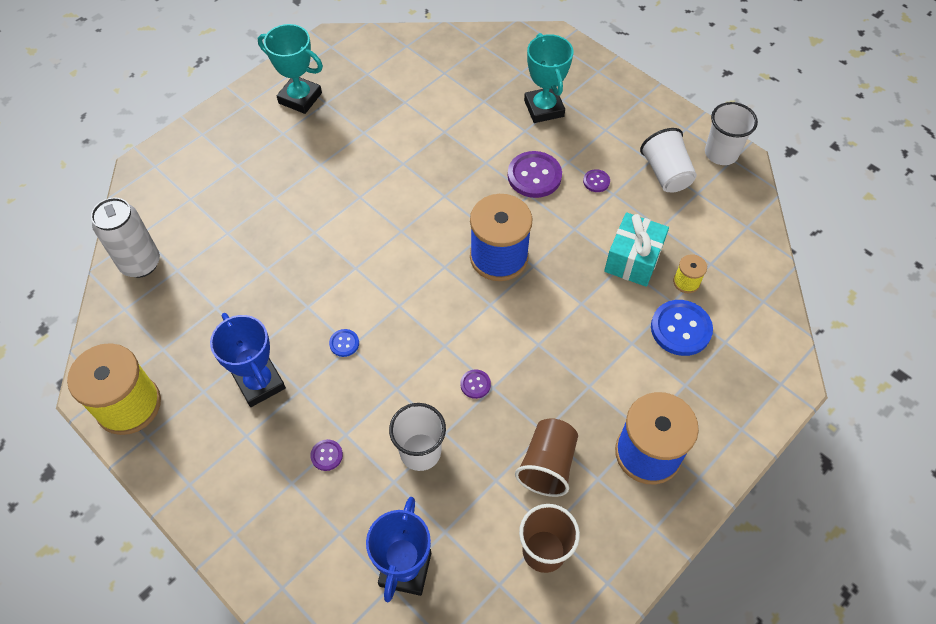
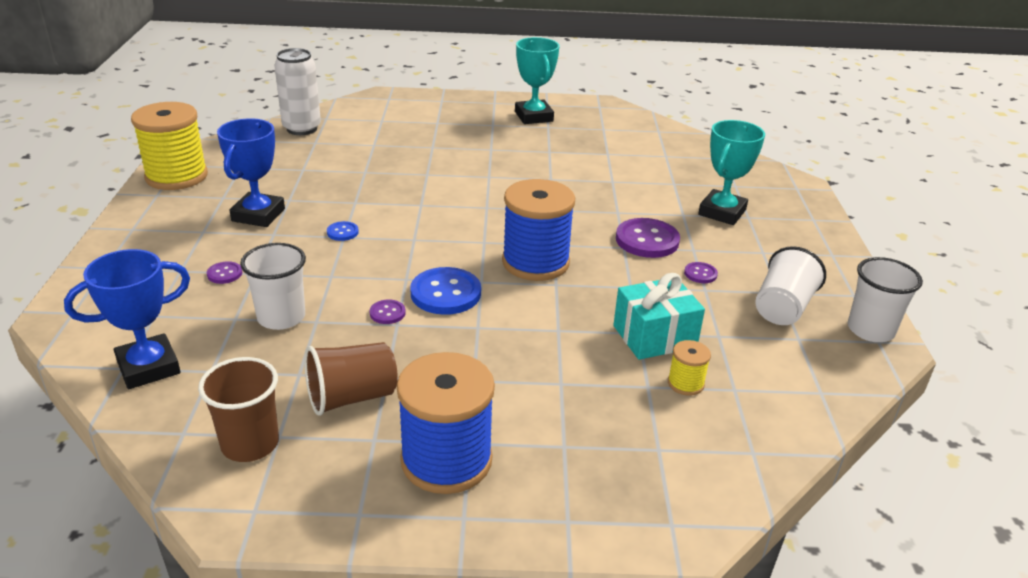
camera: 45 degrees right, 25 degrees down
(680, 329) = (625, 408): blue button -> blue button (445, 293)

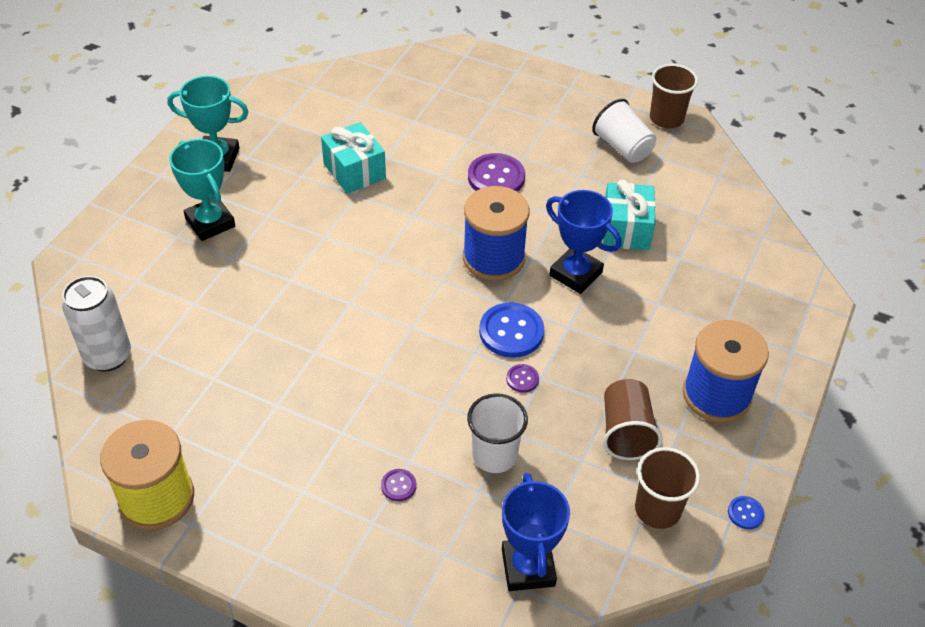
camera: 65 degrees left, 15 degrees up
(258, 215) = (295, 437): blue trophy -> blue trophy (576, 274)
(342, 232) = (370, 376): blue button -> blue button (745, 513)
(578, 171) = (354, 171): none -> turquoise gift
(685, 383) = (684, 237): yellow spool -> none
(700, 274) = (559, 169): purple button -> none
(722, 212) = (478, 115): turquoise trophy -> turquoise trophy (210, 223)
(870, 330) = (666, 118): white cup -> brown cup

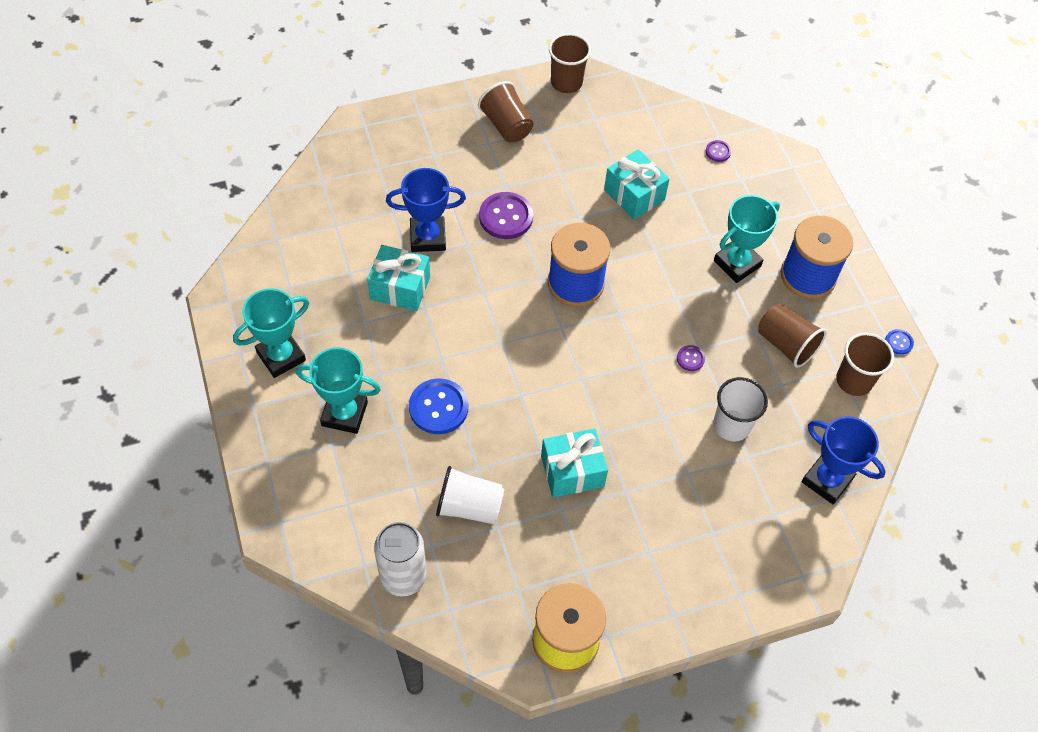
camera: 45 degrees left, 10 degrees up
(319, 385) = (572, 471): none -> turquoise gift
(398, 486) = (700, 495): purple button -> purple button (718, 152)
(511, 332) = (647, 330): blue button -> blue button (438, 407)
(576, 274) = (639, 254): blue trophy -> blue trophy (428, 237)
(577, 118) = (506, 125): none -> brown cup
(623, 147) = (563, 128): white cup -> white cup (469, 506)
(657, 339) = (737, 263): none -> turquoise trophy

